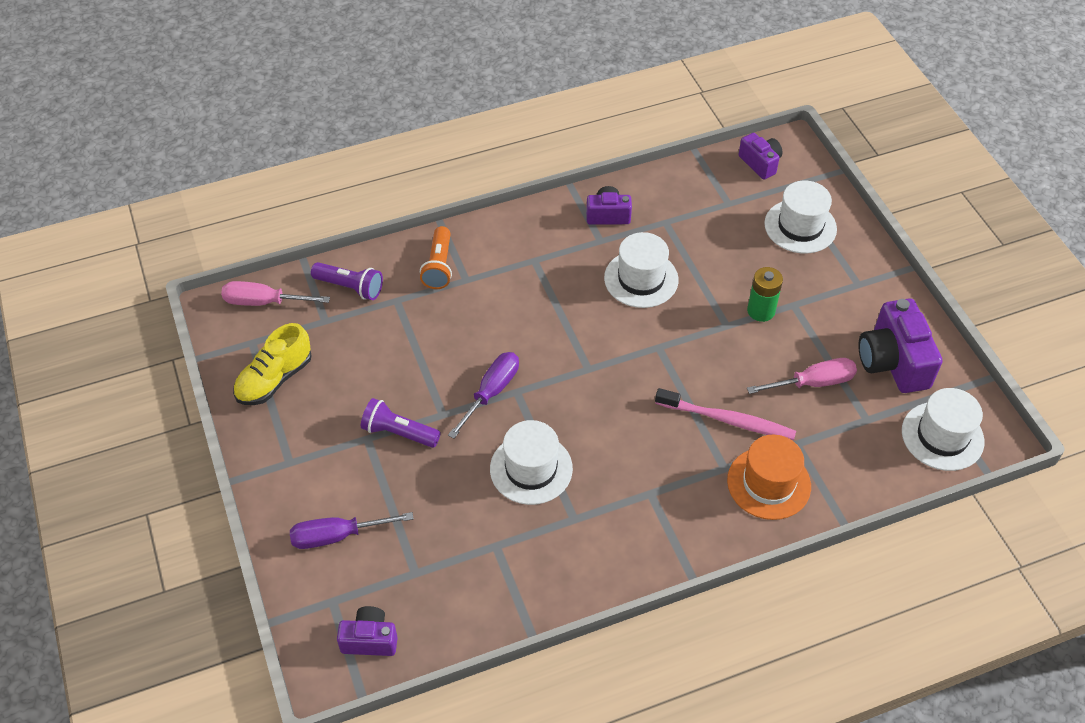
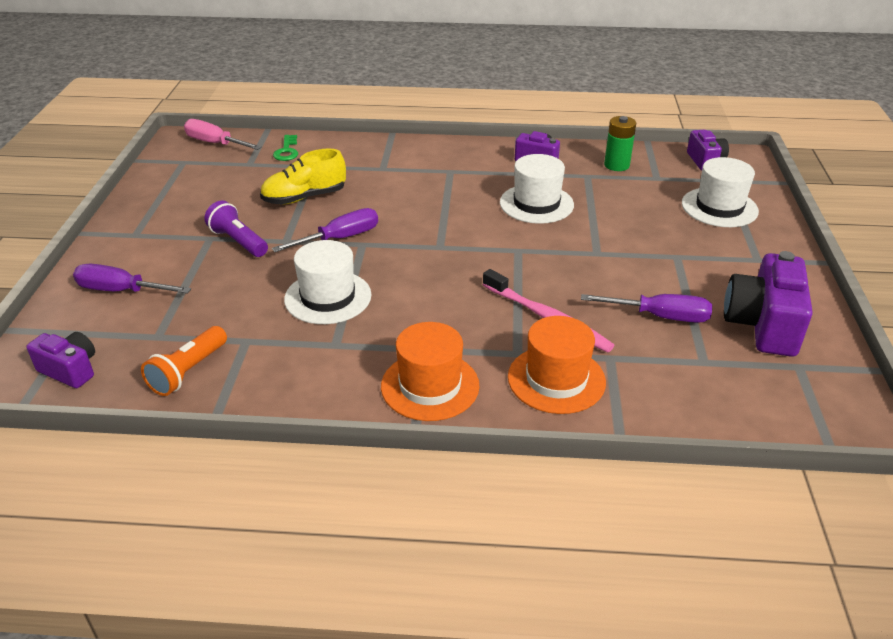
camera: 25 degrees right, 15 degrees down
(274, 379) = (177, 185): yellow shoe -> yellow shoe (304, 198)
(350, 287) = (287, 151): purple flashlight -> green key
(439, 266) = (367, 156): orange flashlight -> orange flashlight (188, 371)
(677, 530) = (430, 386): none -> orange hat
(761, 311) = (639, 252): green battery -> green battery (616, 165)
(812, 383) = (659, 316): pink screwdriver -> purple screwdriver
(942, 436) = (789, 401): white hat -> none

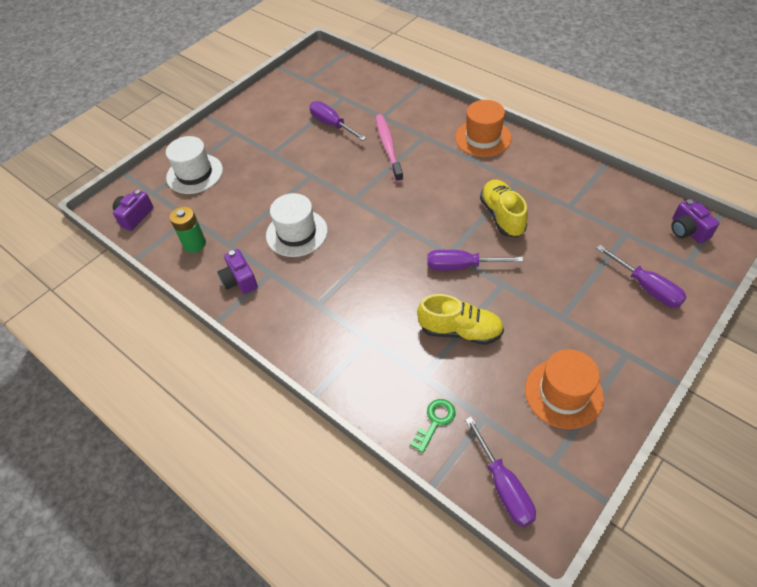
camera: 140 degrees left, 15 degrees up
(188, 371) = (612, 199): orange flashlight -> none
(215, 143) = (503, 485): pink screwdriver -> purple screwdriver
(238, 241) = (540, 300): purple flashlight -> none
(328, 297) = (502, 216): white hat -> yellow shoe
(556, 379) = (419, 117): orange hat -> orange hat (563, 393)
(762, 325) = (292, 101): purple camera -> none

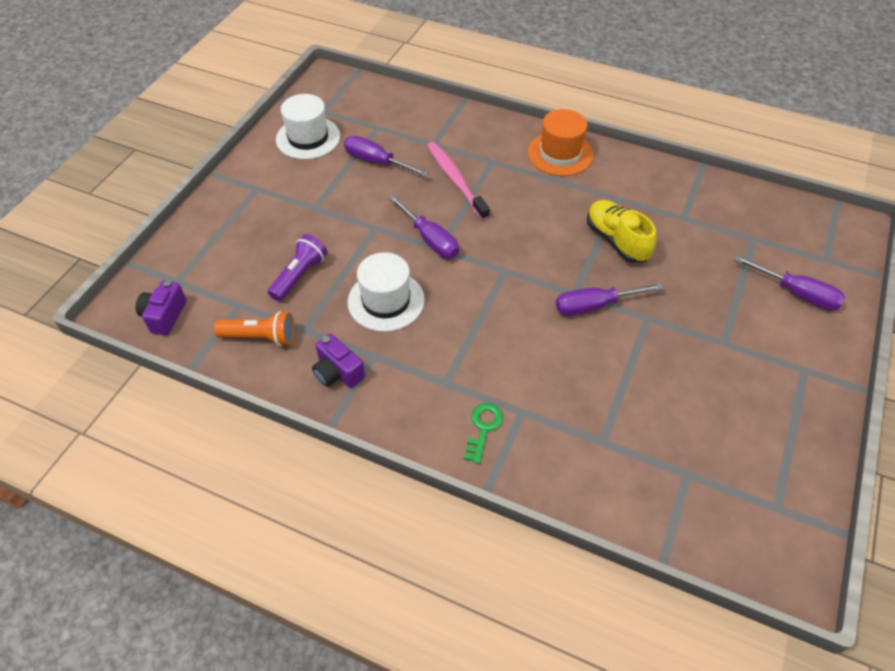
camera: 20 degrees left, 0 degrees up
(194, 174) = (224, 248): white hat -> white hat (308, 138)
(194, 244) = (260, 337): green battery -> orange flashlight
(240, 203) = (299, 275): none -> purple flashlight
(435, 421) = (636, 490): green key -> green key (483, 428)
(460, 331) = (622, 380): yellow shoe -> none
(503, 485) = (737, 545): purple screwdriver -> purple screwdriver (429, 239)
(563, 393) = (759, 427): orange hat -> none
(687, 230) = (813, 224): purple camera -> none

